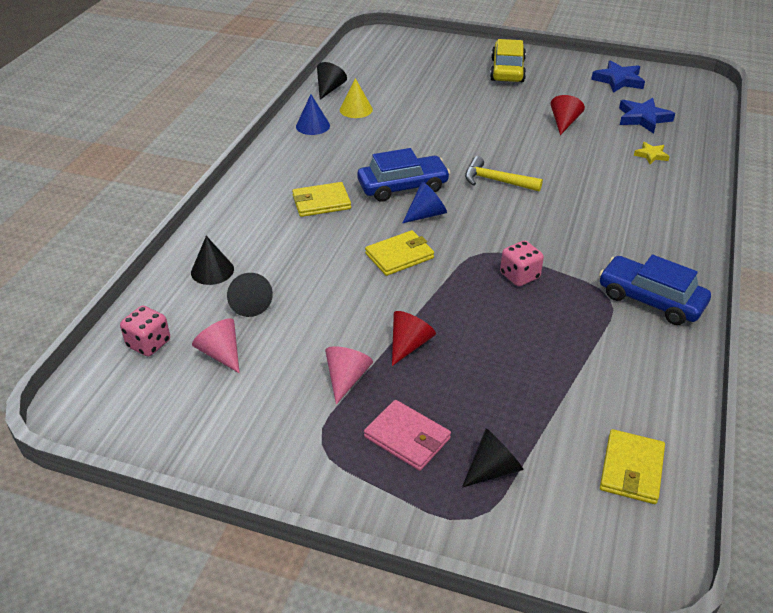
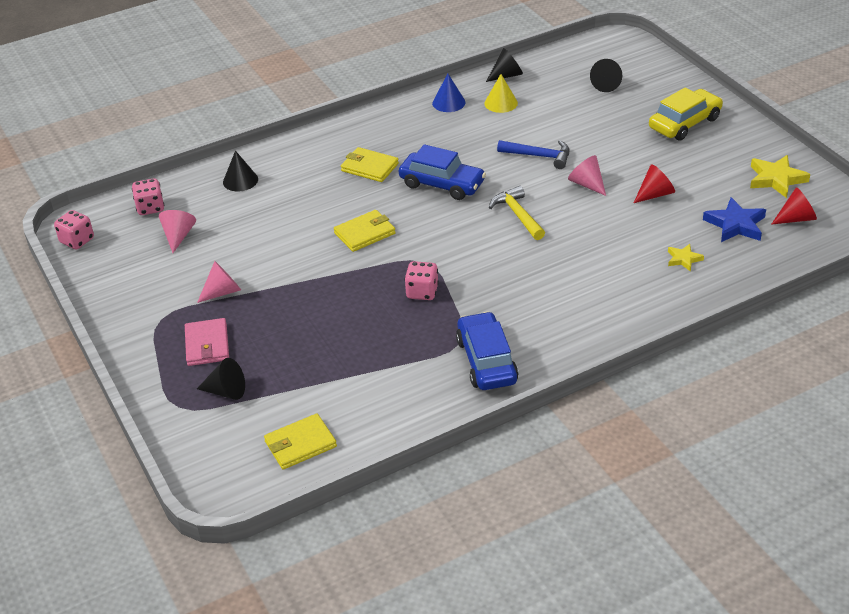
camera: 45 degrees right, 0 degrees up
(105, 423) = (77, 240): none -> pink dice
(250, 304) = (233, 214): black cone -> black cone (607, 84)
(399, 256) = (365, 233): yellow wallet -> yellow wallet turned 45 degrees counterclockwise
(409, 345) = (285, 294): red cone -> red cone (796, 218)
(426, 214) = (427, 213): blue cone -> none
(445, 133) = (539, 156): none -> blue hammer
(509, 137) = (587, 184): none -> pink cone
(618, 80) = (776, 179): blue star -> yellow star

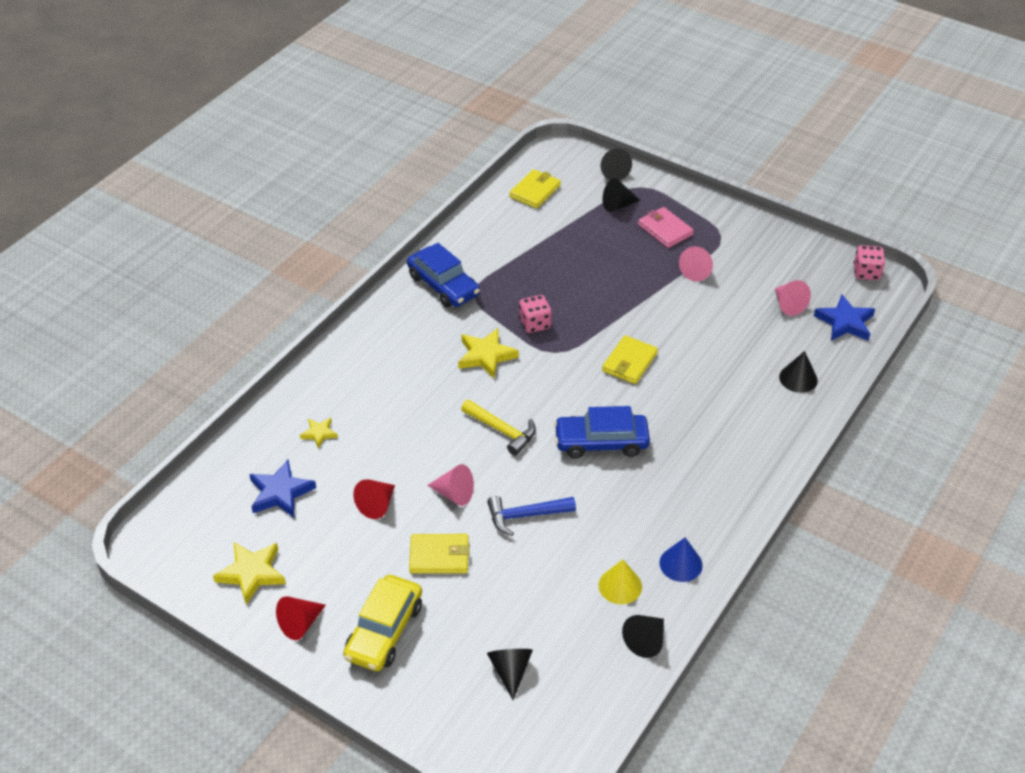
camera: 150 degrees right, 5 degrees up
(150, 208) = (845, 322): pink dice -> blue star
(189, 437) = (613, 172): none -> black cone
(369, 167) = (689, 438): yellow wallet -> yellow wallet (439, 556)
(490, 278) = (486, 356): none -> yellow star
(796, 218) = (219, 522): red cone -> red cone (300, 623)

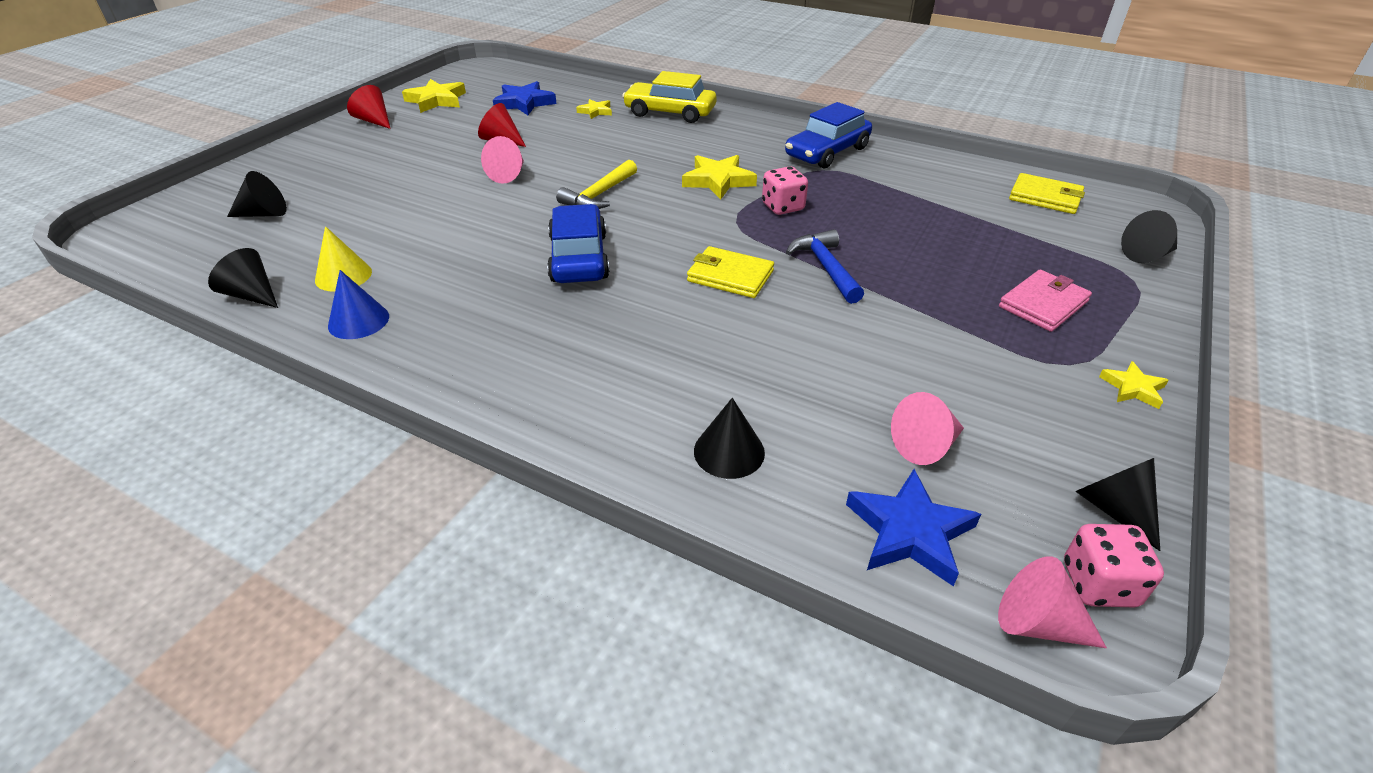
camera: 85 degrees right, 5 degrees down
(384, 631) = (348, 153): yellow car -> yellow car (670, 112)
(439, 556) = (428, 172): yellow wallet -> none
(525, 516) = (469, 213): blue hammer -> blue hammer (825, 267)
(618, 205) = (1069, 260): black cone -> black cone (1113, 509)
(697, 271) = (959, 336): pink cone -> pink cone (1037, 623)
(740, 221) = (1133, 388): none -> yellow star

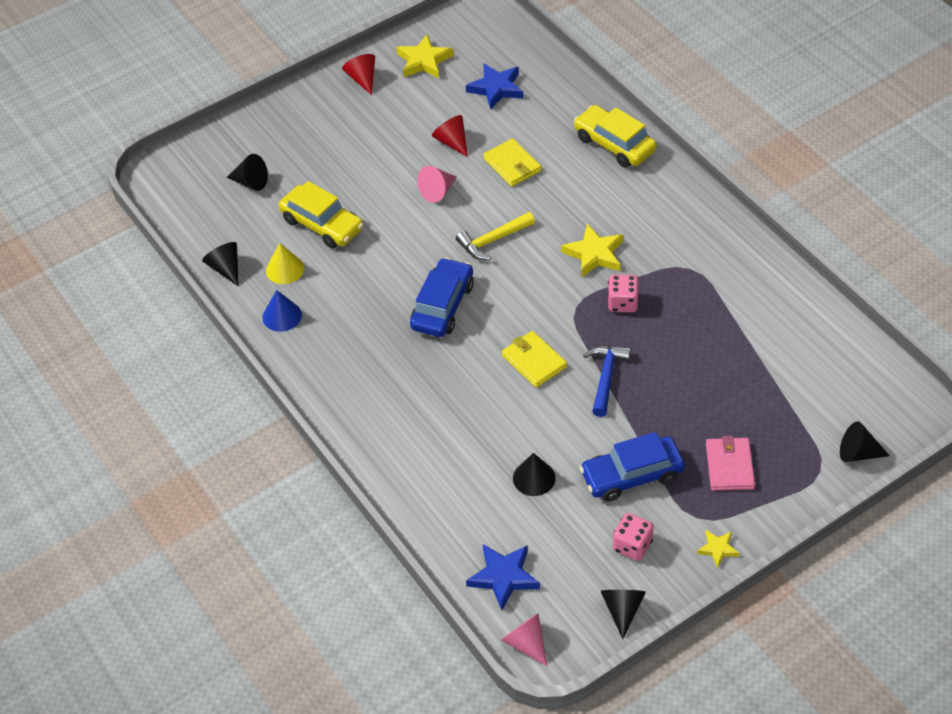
camera: 30 degrees right, 10 degrees up
(378, 227) = (322, 224): none -> yellow car
(595, 111) = (550, 122): yellow star -> none
(729, 451) = (444, 494): black cone -> black cone (534, 478)
(827, 152) = (711, 247): blue car -> blue car (632, 475)
(925, 445) = (555, 534): pink cone -> none
(1043, 304) = (729, 466): pink wallet -> pink wallet turned 75 degrees counterclockwise
(1045, 197) = (845, 366): yellow wallet -> yellow wallet (512, 165)
(1099, 584) = (574, 640): pink dice -> pink dice (632, 546)

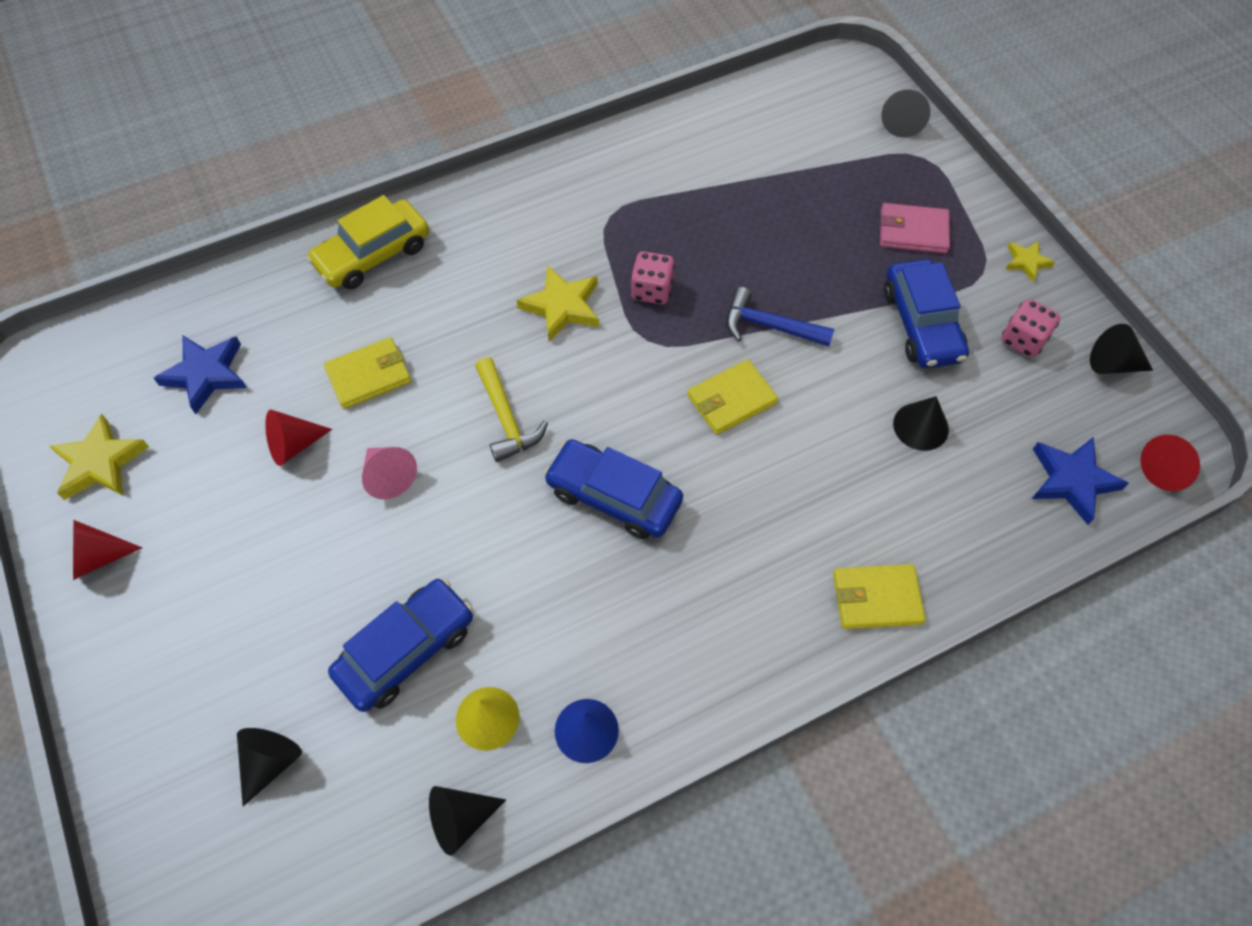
camera: 85 degrees left, 10 degrees up
(322, 224) = (406, 650): yellow car -> blue car
(388, 457) = (876, 598): none -> yellow wallet
(526, 643) = (1166, 469): pink cone -> red cone

